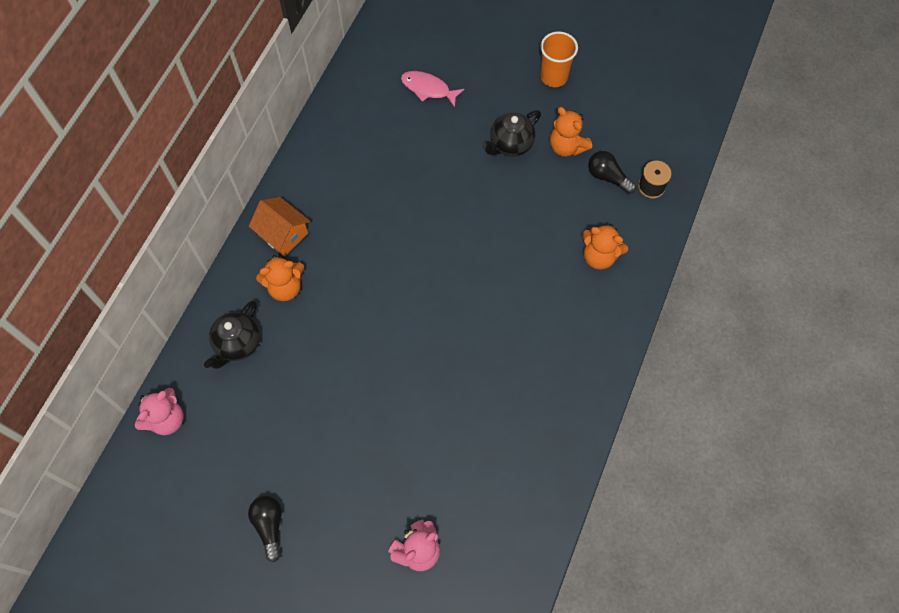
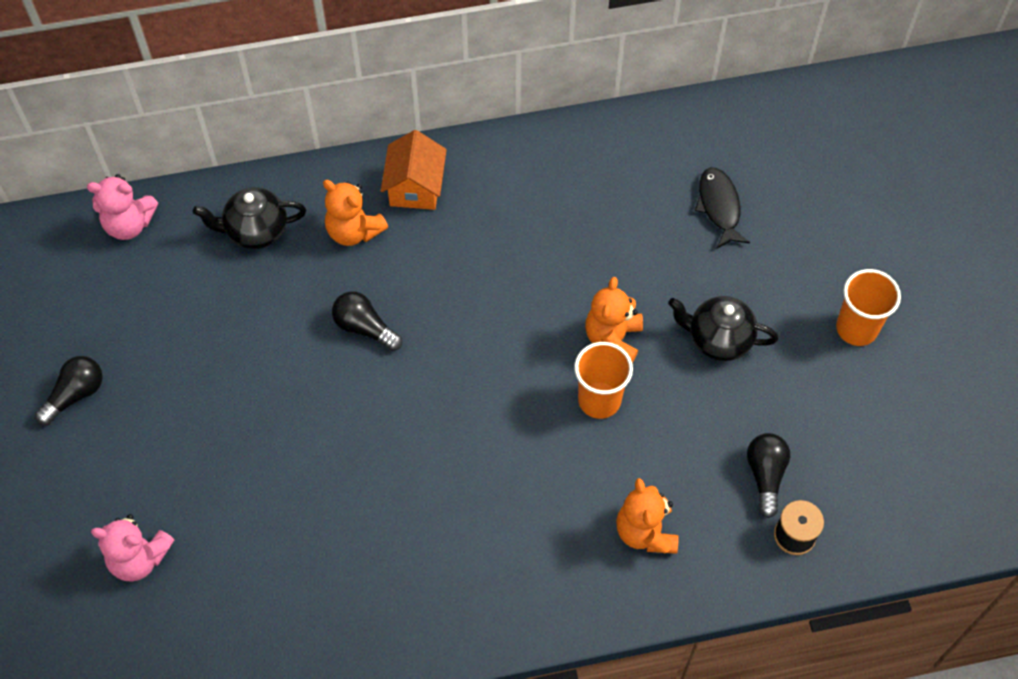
camera: 55 degrees right, 5 degrees down
(358, 322) = (365, 328): none -> black light bulb
(428, 89) = (719, 207): pink fish -> black fish
(502, 227) = (599, 400): none -> orange cup
(566, 147) = (769, 403): orange teddy bear -> orange teddy bear (613, 339)

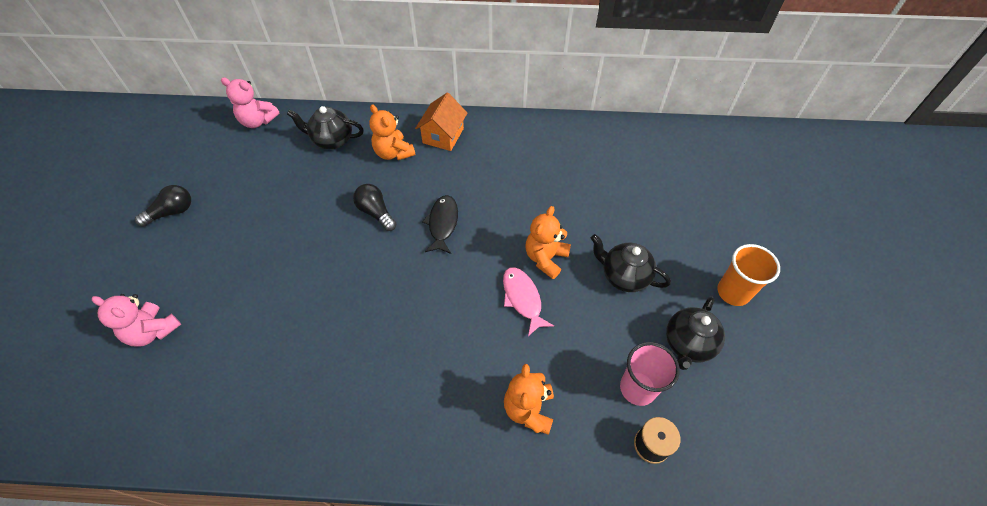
camera: 15 degrees right, 5 degrees down
(599, 400) = (522, 299): orange cup -> pink fish
(719, 207) = (645, 188): black fish -> black fish (442, 223)
(765, 476) = (637, 388): black light bulb -> pink cup
(813, 408) = (688, 344): none -> black teapot

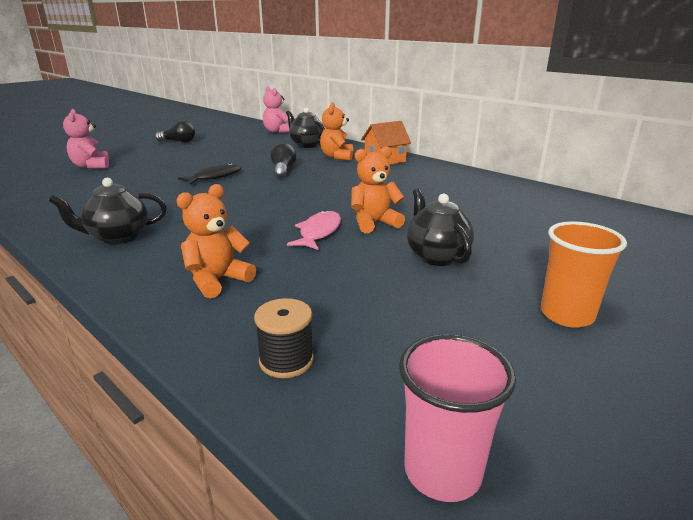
camera: 40 degrees right, 30 degrees down
(442, 223) = (319, 186): black fish -> black fish (215, 177)
(637, 388) = (338, 319): pink cup -> pink cup (442, 471)
(688, 344) = (446, 321): black teapot -> black teapot (118, 237)

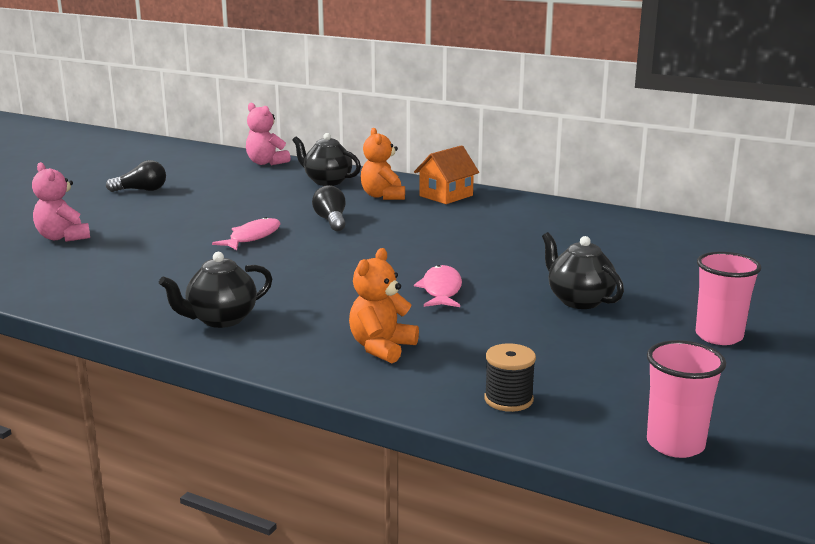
camera: 15 degrees left, 5 degrees down
(215, 177) = (252, 237): black fish -> pink fish
(374, 223) = (492, 274): orange teddy bear -> none
(566, 315) = (719, 336): orange cup -> pink cup

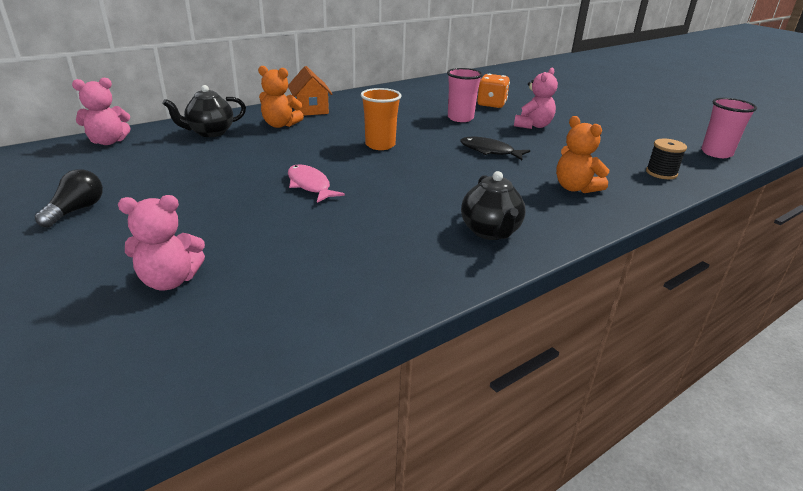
camera: 65 degrees left, 10 degrees up
(331, 221) = (312, 151): black light bulb -> none
(386, 241) = (380, 145): none -> orange cup
(441, 290) = (489, 151): pink fish -> black fish
(579, 300) = (533, 126): black teapot -> pink teddy bear
(628, 266) = (491, 104): none -> orange dice
(719, 336) = (597, 114): pink cup -> pink cup (460, 118)

